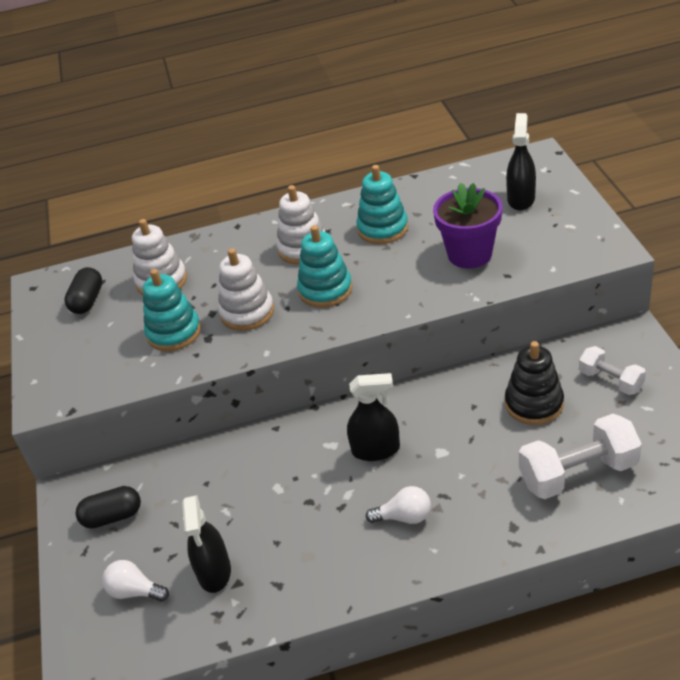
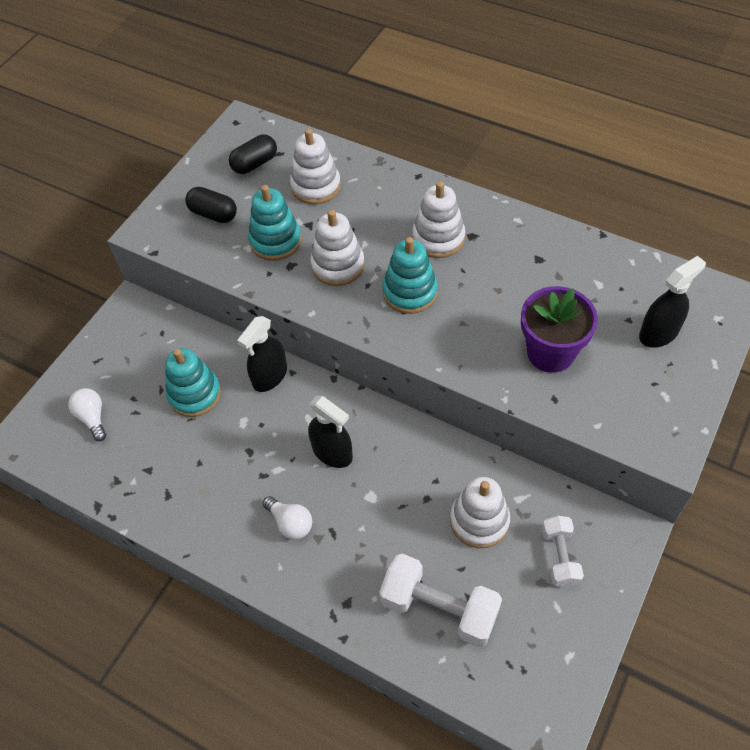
camera: 40 degrees right, 15 degrees up
(112, 516) = (134, 350): black capsule -> black capsule (213, 214)
(214, 571) = (145, 448): black spray bottle -> black spray bottle (270, 376)
(382, 229) = (516, 269): turquoise stacking toy -> turquoise stacking toy (194, 394)
(534, 404) = (479, 520): black stacking toy -> white stacking toy

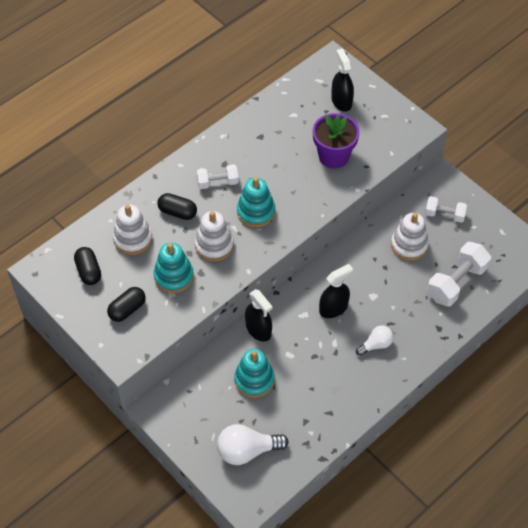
camera: 75 degrees left, 0 degrees up
(92, 418) = (247, 451): white light bulb -> white light bulb, size x1.65
(373, 214) = (177, 212): none -> black capsule
(438, 238) = (217, 182): white stacking toy -> white dumbbell

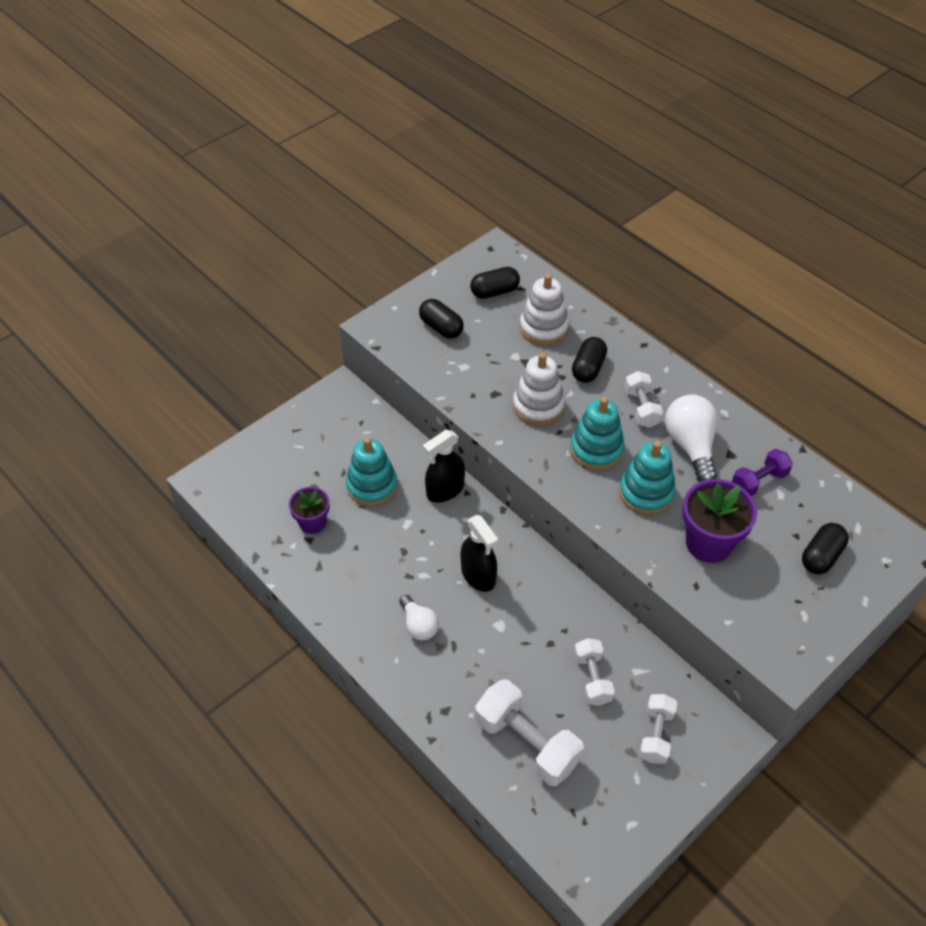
camera: 90 degrees right, 5 degrees down
(173, 276) = (489, 368): turquoise stacking toy -> turquoise stacking toy (646, 493)
(247, 451) = (276, 479): white light bulb -> white light bulb (690, 446)
(283, 124) = (759, 481): none -> purple dumbbell
(290, 420) = (312, 523): none -> purple flower pot
(341, 101) = (821, 556): black spray bottle -> black capsule
(409, 245) = (592, 678): white stacking toy -> white dumbbell

